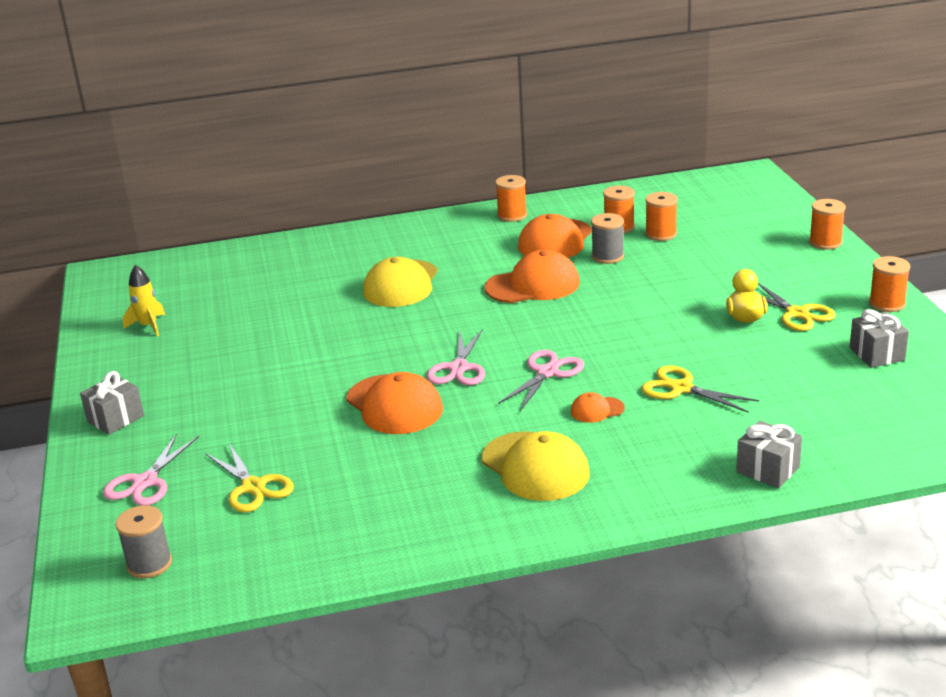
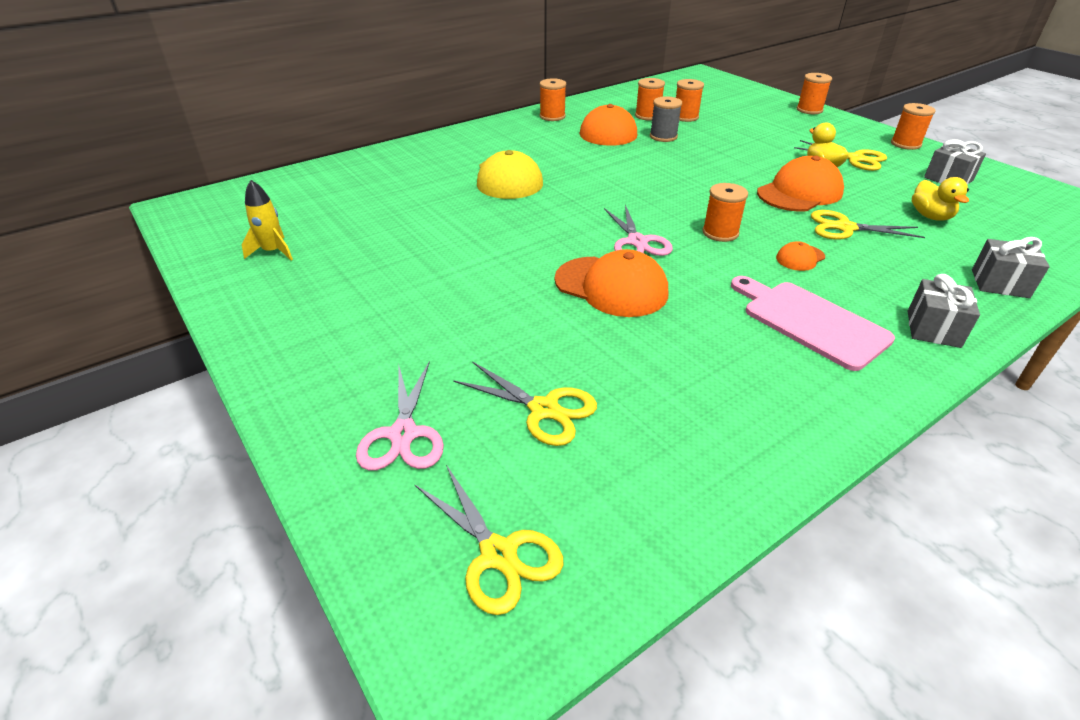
camera: 25 degrees left, 10 degrees up
(115, 419) = (305, 361): grey gift -> grey gift (933, 329)
(149, 564) = (498, 554): grey spool -> yellow scissors
(533, 285) = (627, 164): orange cap -> orange cap (799, 192)
(535, 467) = (810, 322): yellow cap -> pink cutting board
(547, 373) = (720, 233): pink scissors -> orange spool
(793, 392) = (930, 216): none -> yellow duck

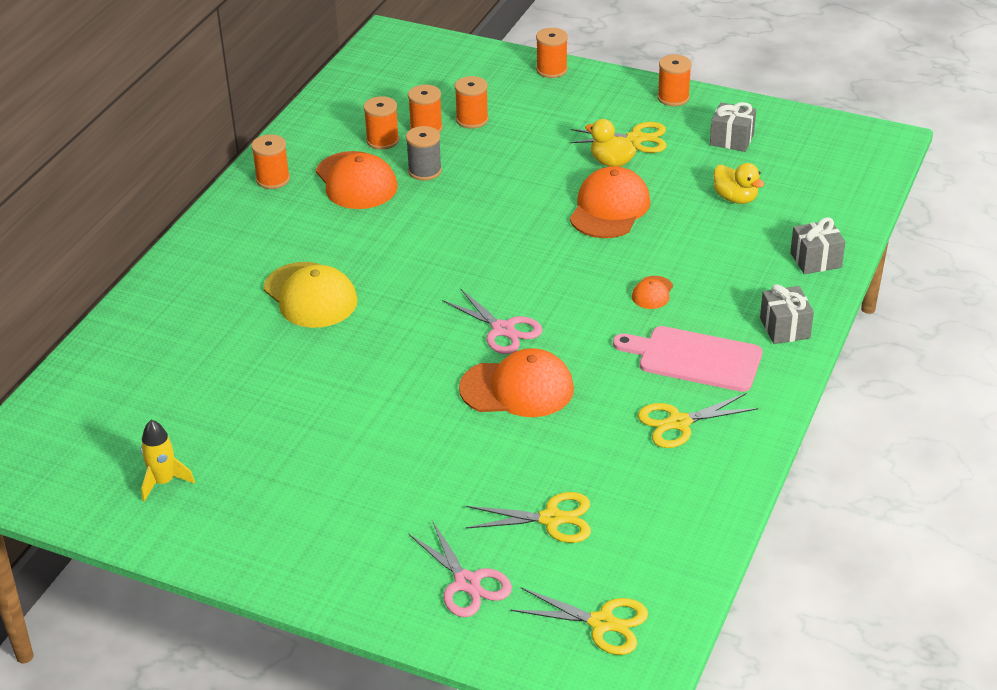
camera: 30 degrees left, 0 degrees up
(720, 233) = (569, 289): orange spool -> orange spool (472, 120)
(845, 228) = (671, 241): yellow scissors -> yellow scissors (679, 423)

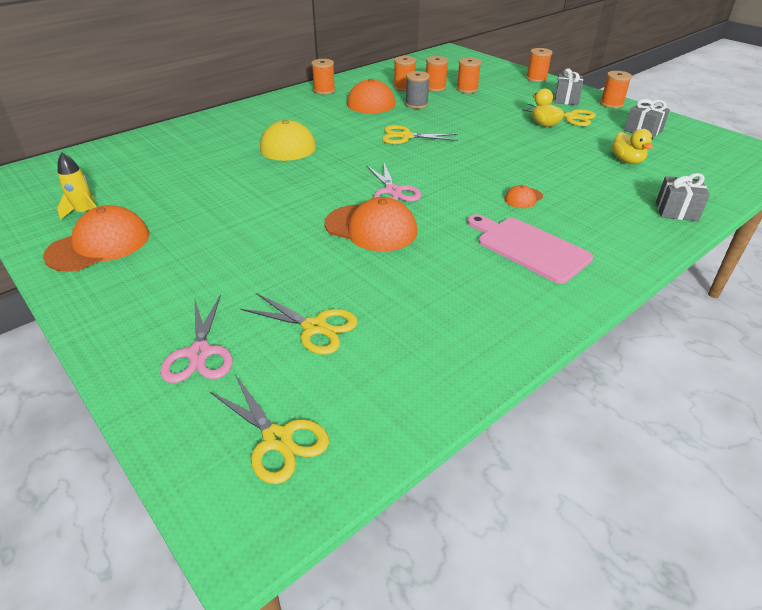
camera: 25 degrees right, 0 degrees up
(609, 208) = (525, 146): orange cap -> orange cap (99, 245)
(679, 423) = (483, 289): yellow scissors -> yellow scissors (406, 136)
(784, 328) = (623, 248): grey gift -> grey gift (566, 99)

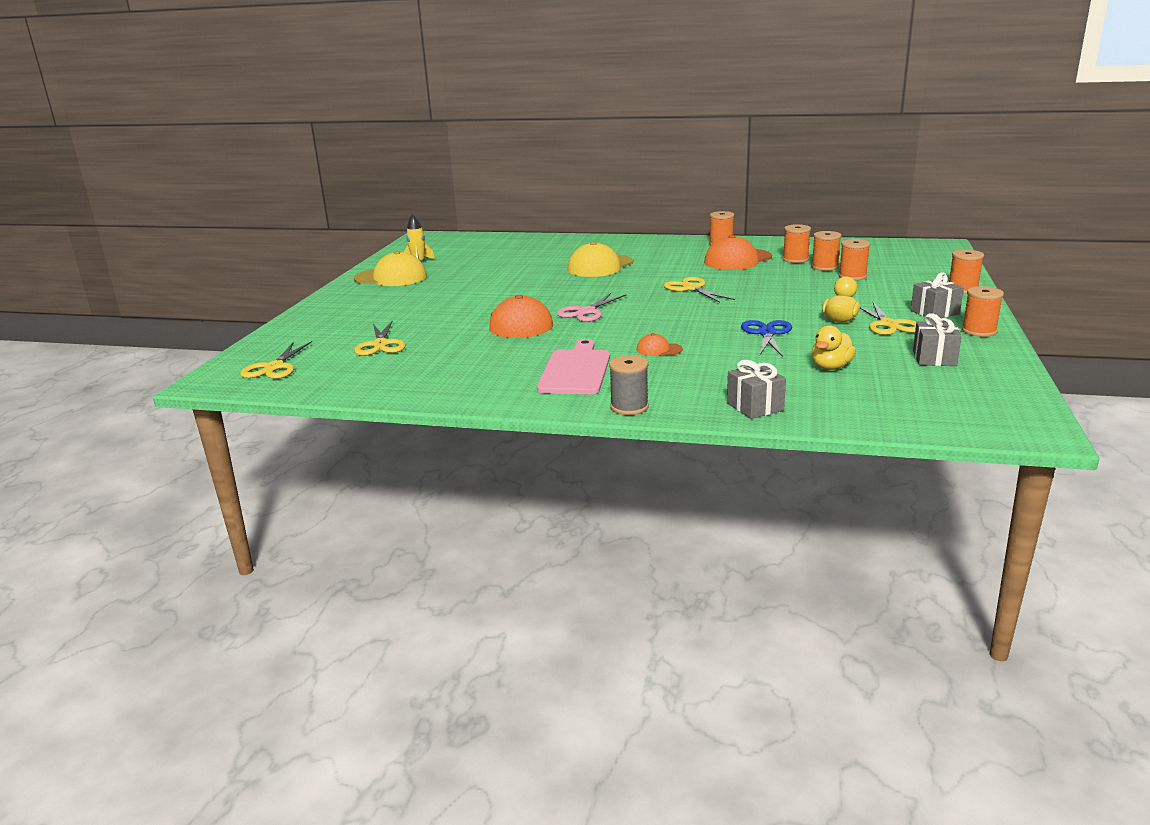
camera: 55 degrees right, 15 degrees down
(99, 245) = (391, 277): orange cap -> yellow cap
(199, 353) = (323, 330): pink scissors -> none
(416, 104) = (767, 273): grey spool -> grey spool (629, 407)
(539, 153) = (767, 333): none -> blue scissors

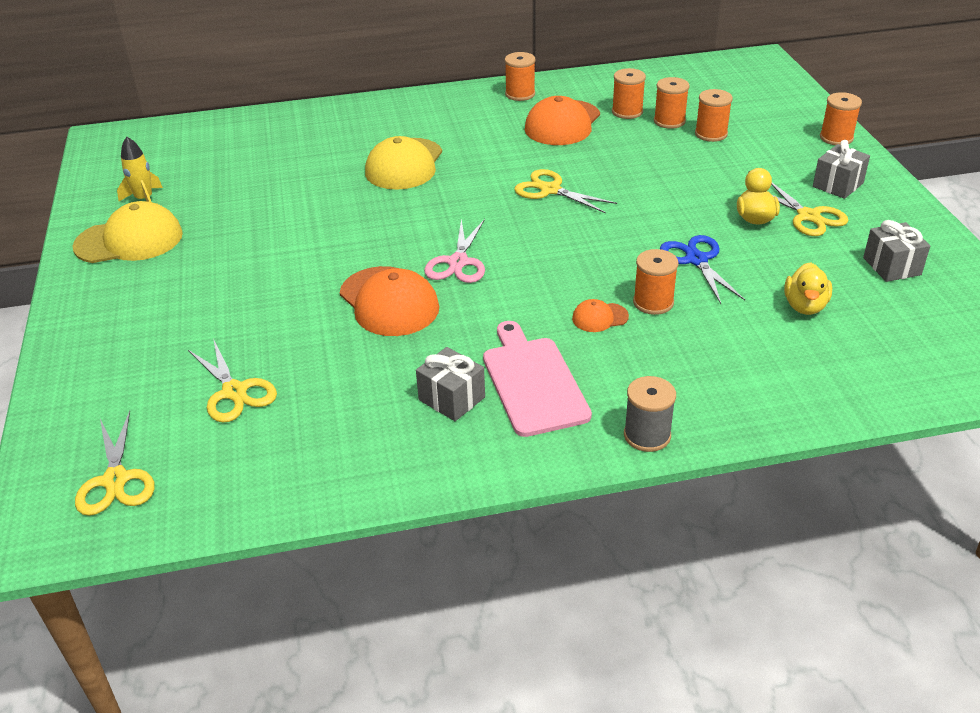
camera: 25 degrees left, 15 degrees up
(755, 407) = (779, 397): grey gift -> grey gift (452, 398)
(979, 331) = (900, 209): orange spool -> orange spool (653, 302)

